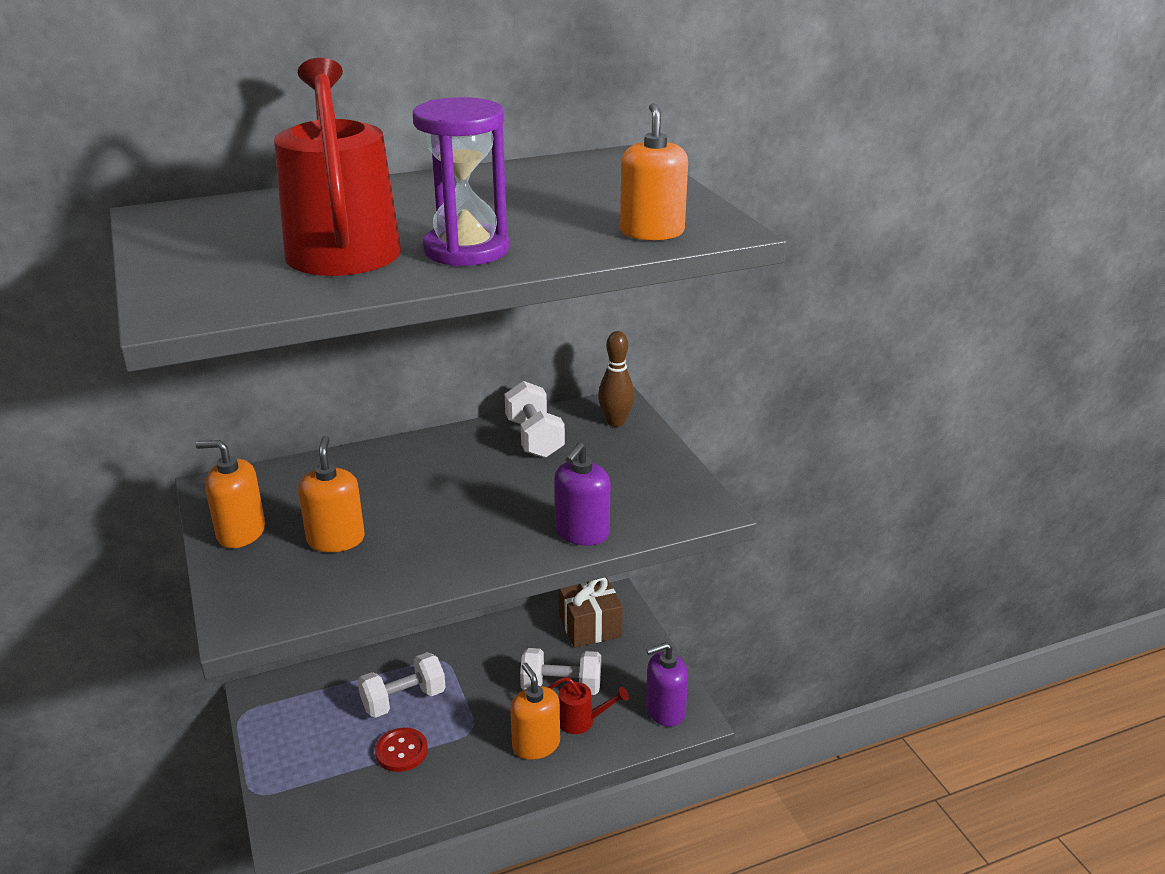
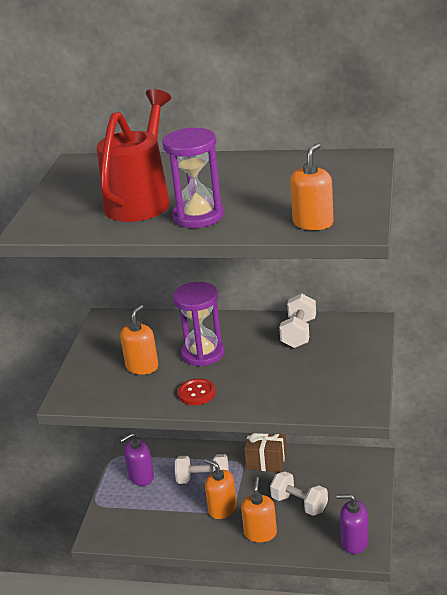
camera: 35 degrees right, 0 degrees up
(241, 532) = (100, 349): orange soap dispenser -> orange soap dispenser (222, 509)
(401, 751) = (183, 508): red button -> red button (196, 393)
(418, 497) = (203, 353): none -> purple hourglass
(581, 721) = (297, 529): red watering can -> none
(582, 533) = (275, 402): purple soap dispenser -> purple soap dispenser (141, 477)
(590, 626) = (344, 472): brown gift -> brown gift (266, 459)
(615, 422) = (359, 335): brown bowling pin -> none

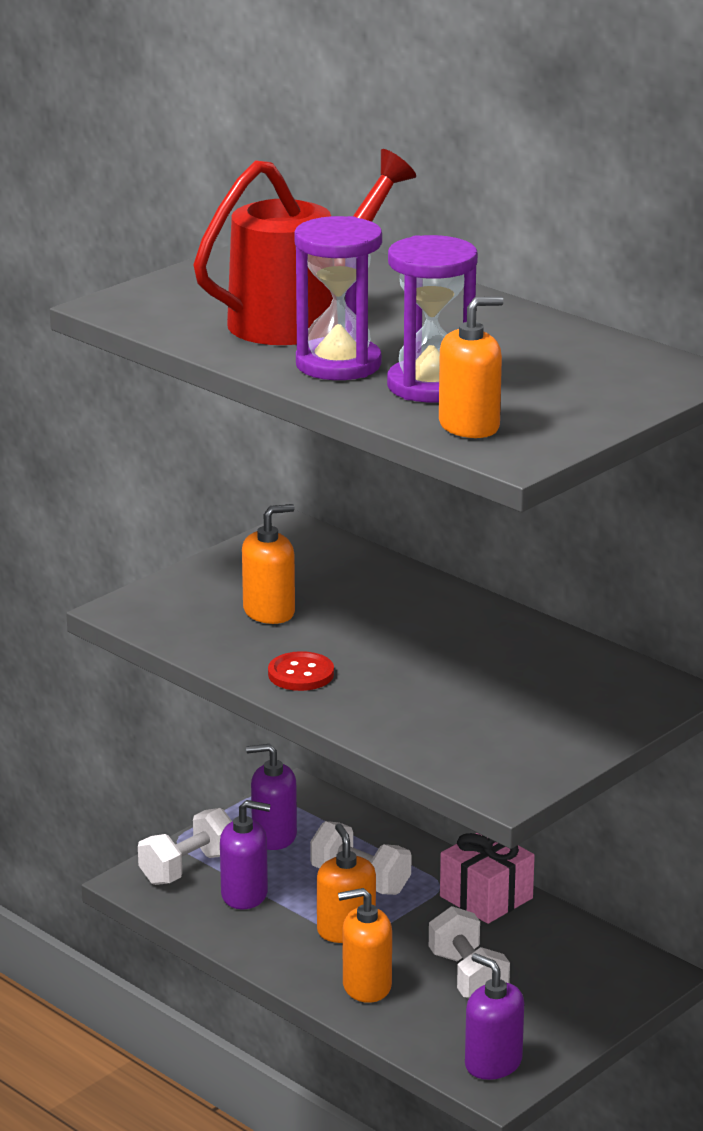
camera: 30 degrees right, 5 degrees down
(157, 515) = (244, 895): none -> purple soap dispenser
(203, 353) = (372, 629): purple hourglass -> purple hourglass (430, 386)
(260, 533) = (366, 986): orange soap dispenser -> orange soap dispenser turned 135 degrees counterclockwise
(266, 459) = (486, 897): brown gift -> pink gift
(298, 333) = (545, 660): white dumbbell -> white dumbbell (188, 868)

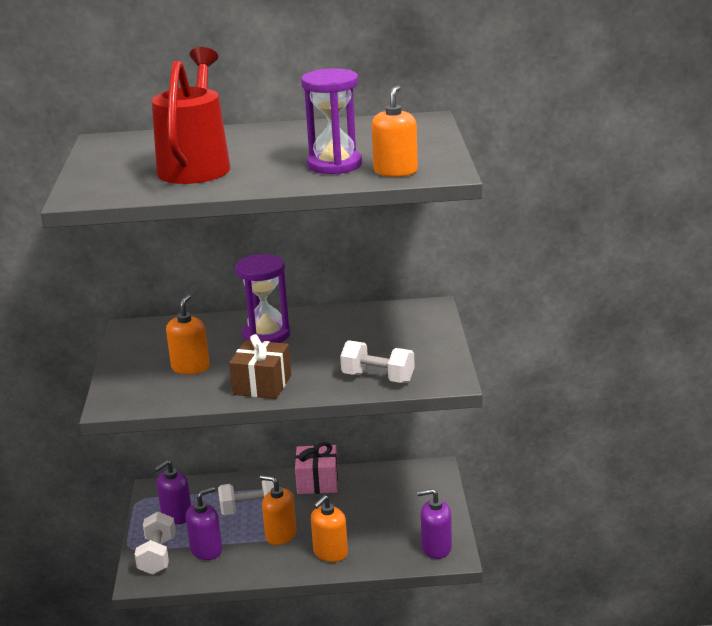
camera: 45 degrees left, 0 degrees up
(301, 674) = (262, 385): red button -> brown gift
(338, 364) = (268, 174): purple hourglass -> purple hourglass (266, 335)
(468, 977) = (366, 520): white dumbbell -> white dumbbell (378, 378)

